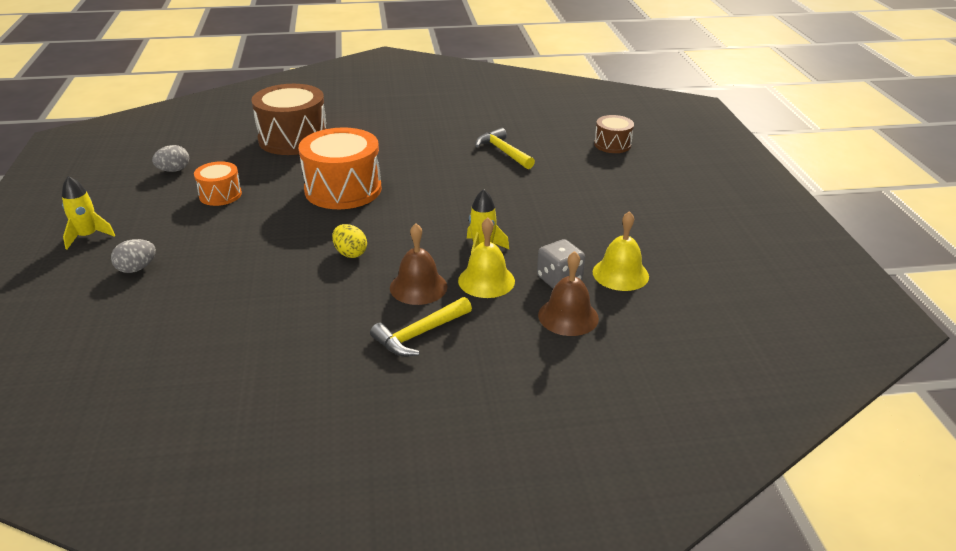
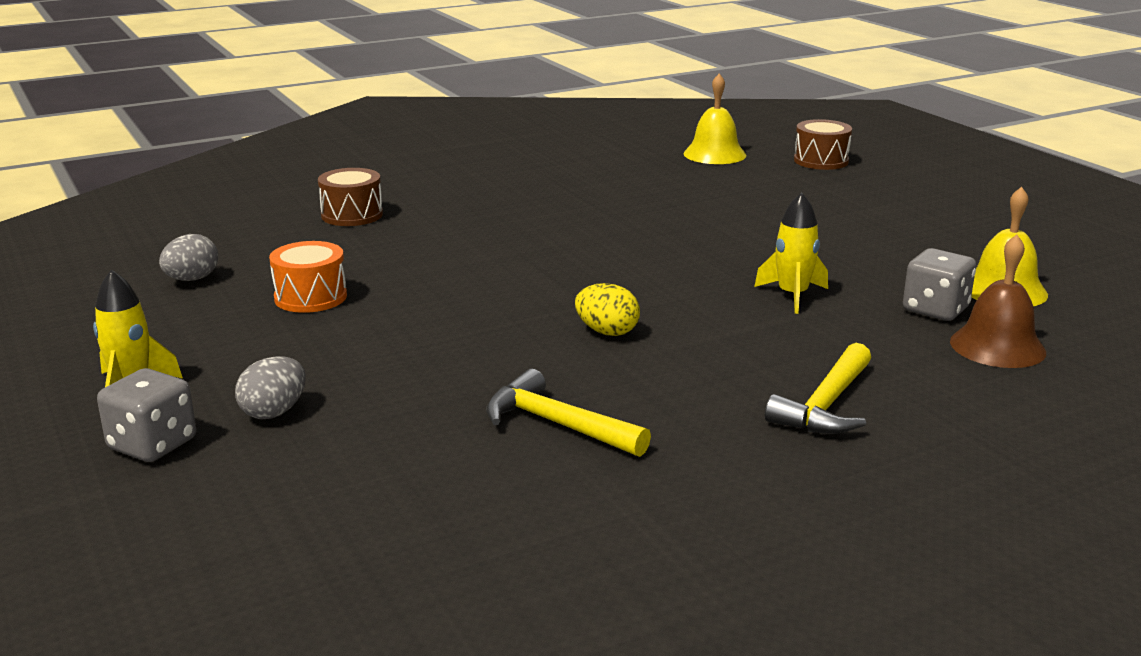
camera: 20 degrees left, 10 degrees down
(67, 275) = (152, 445): none -> grey dice
(293, 139) = (352, 215): brown drum -> brown drum, size x0.53
(343, 189) = (504, 261): orange drum -> none
(418, 287) = (756, 352): brown bell -> none
(486, 280) = (841, 328): yellow bell -> yellow bell (714, 154)
(503, 152) = (686, 187): yellow hammer -> yellow hammer (557, 424)

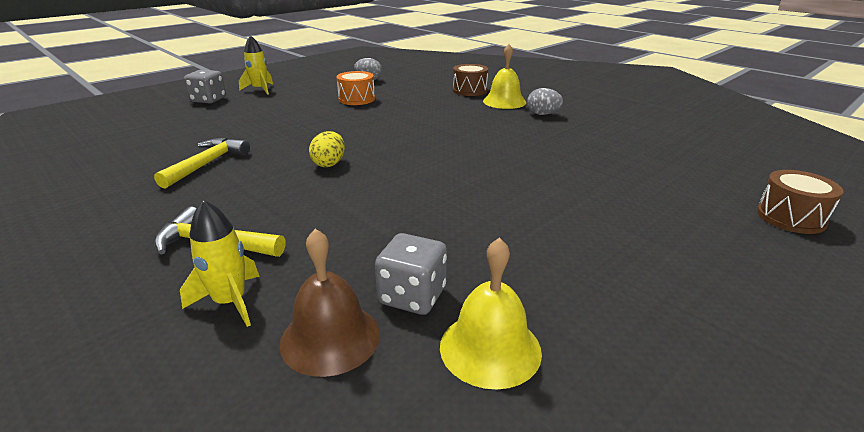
camera: 75 degrees right, 5 degrees up
(274, 412) = (233, 111): grey egg -> grey egg (542, 114)
(714, 154) = (725, 167): yellow bell -> yellow bell (504, 101)
(792, 296) = (414, 220): yellow rocket -> yellow rocket (230, 302)

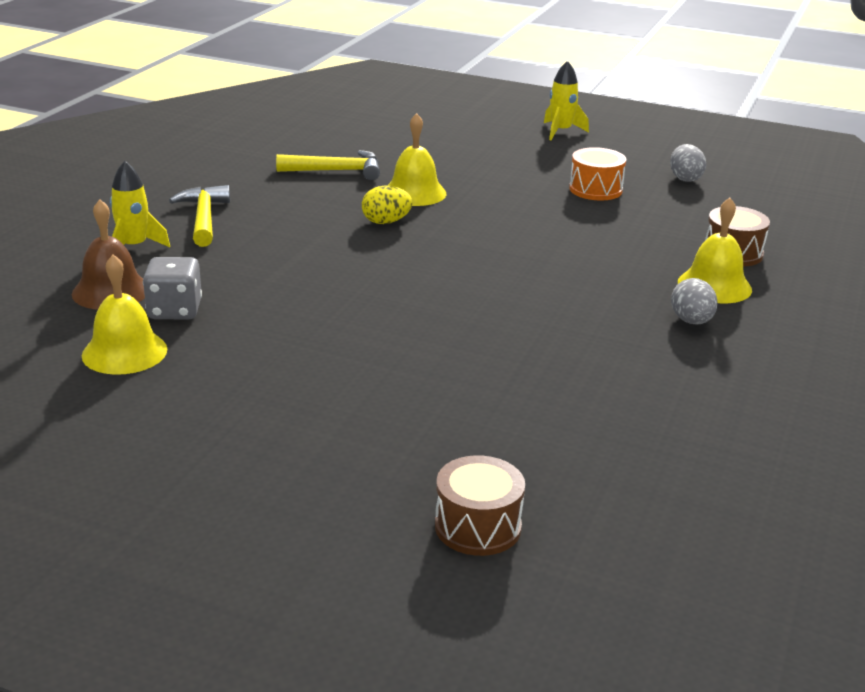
camera: 65 degrees right, 0 degrees up
(208, 100) = (495, 119): grey dice -> none
(291, 145) = (414, 193): none -> yellow bell

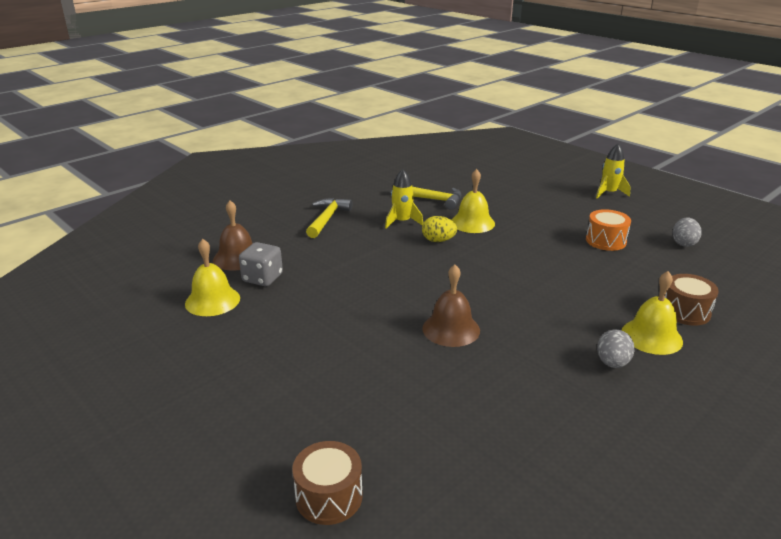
camera: 25 degrees right, 0 degrees up
(134, 247) = (273, 231): yellow rocket -> yellow rocket (402, 222)
(483, 322) = (451, 329): none -> brown bell

